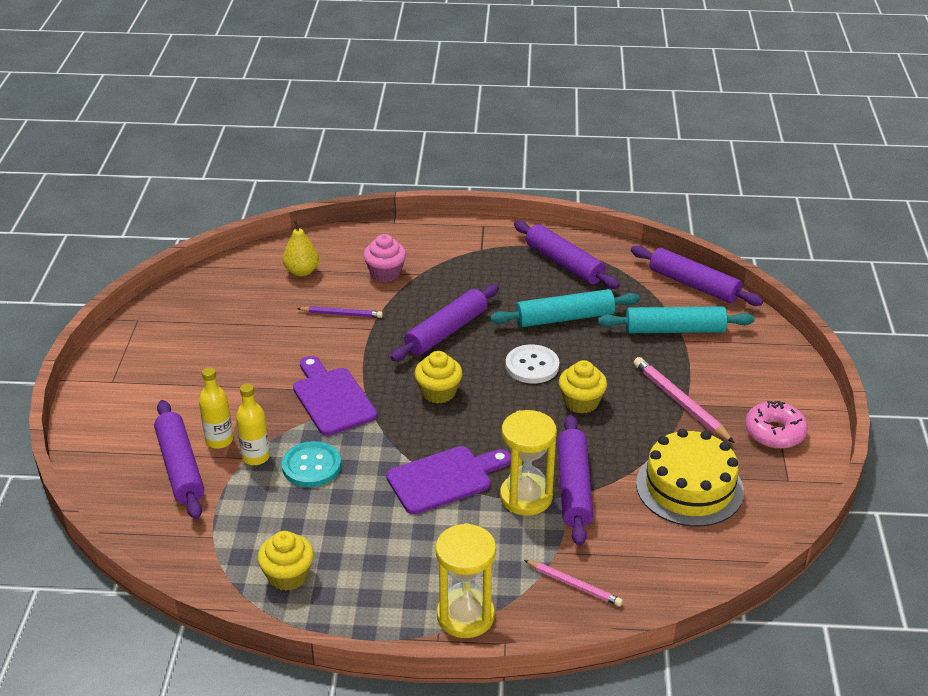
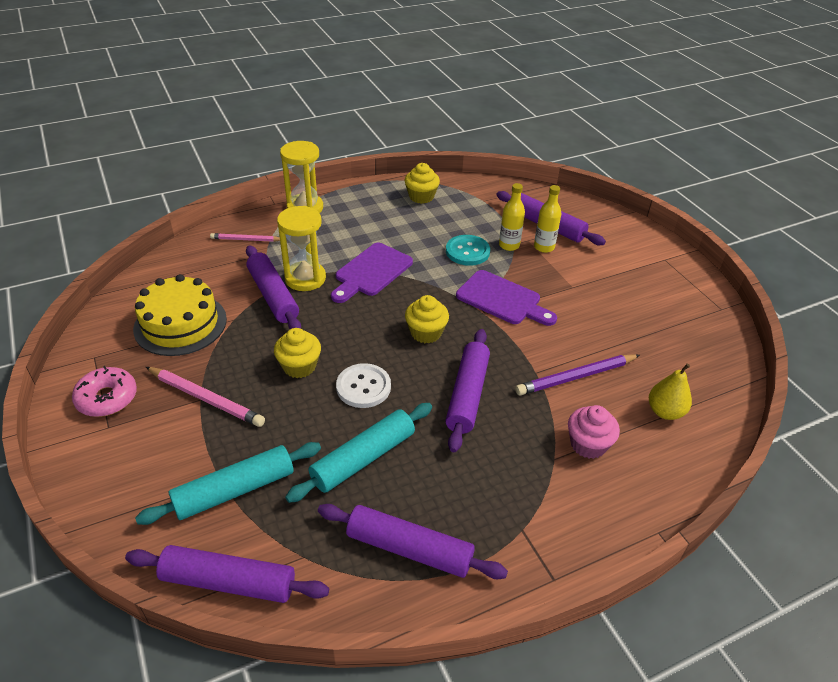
camera: 150 degrees right, 5 degrees up
(342, 314) = (575, 377): purple pencil -> purple pencil, size x1.58

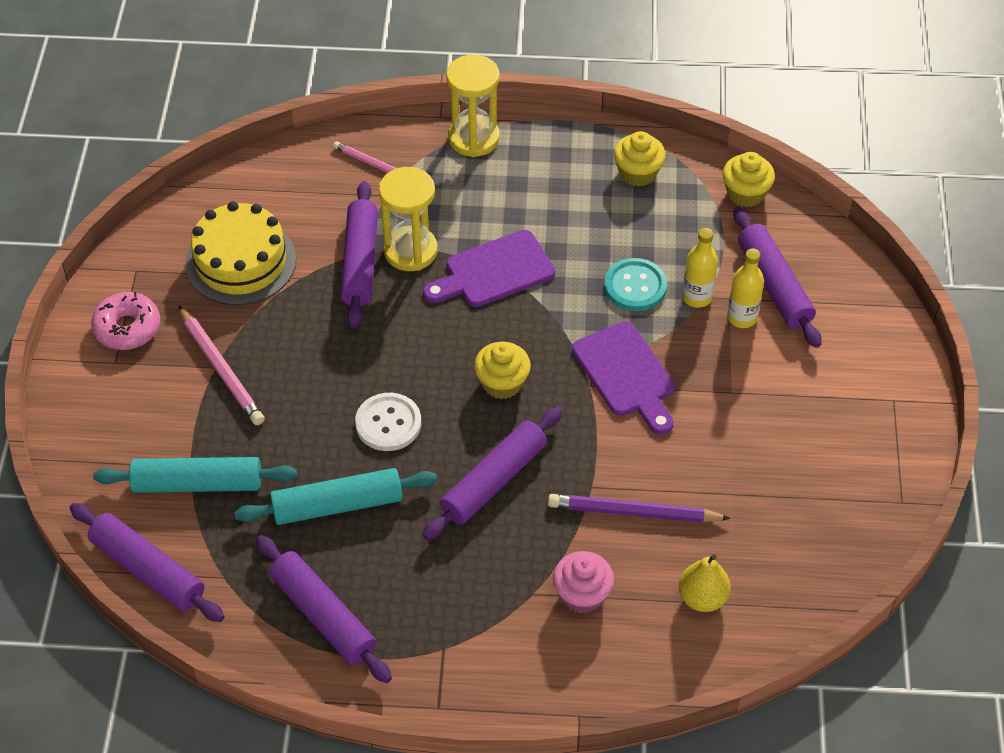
camera: 30 degrees right, 10 degrees up
(299, 366) = (336, 369): yellow cupcake -> yellow cupcake (745, 193)

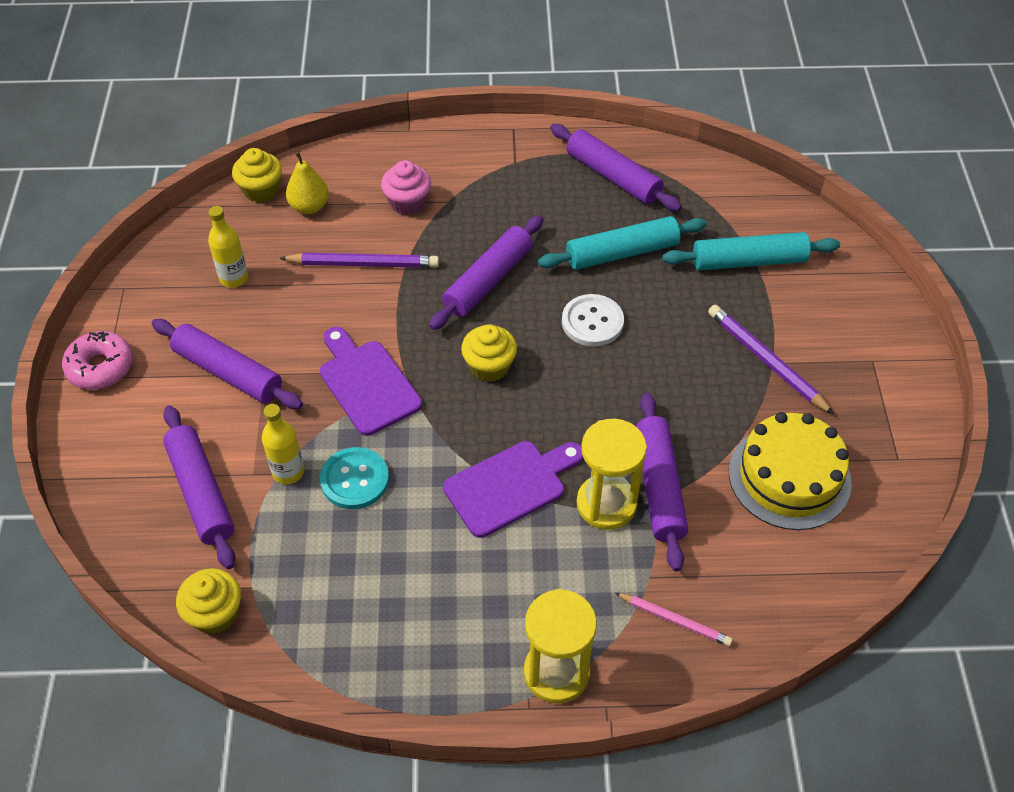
camera: 175 degrees right, 0 degrees up
(127, 328) = (876, 395): pink donut -> pink donut (100, 367)
(148, 570) = (763, 197): purple rolling pin -> purple rolling pin (228, 372)
(221, 369) = (766, 360): pink pencil -> purple pencil
(637, 173) = (346, 634): yellow cupcake -> yellow cupcake (261, 190)
(742, 317) = (242, 452): yellow bottle -> yellow bottle (234, 278)

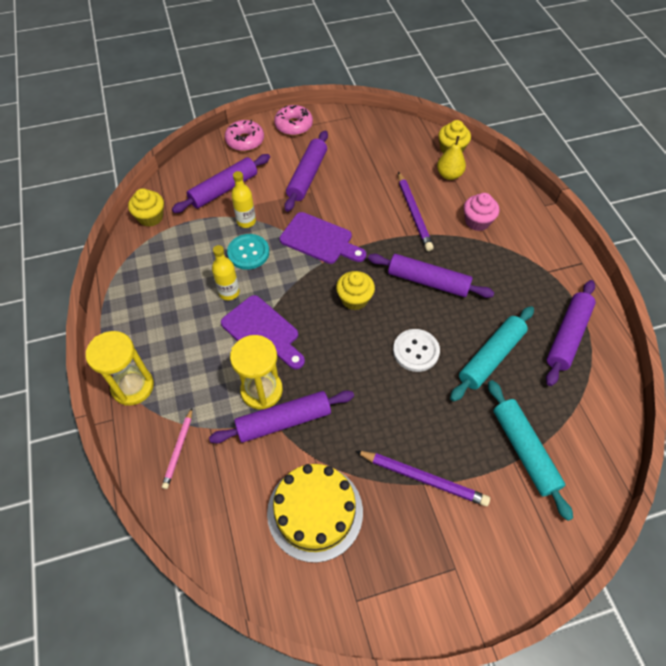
camera: 75 degrees right, 5 degrees up
(99, 443) = (245, 141): none -> pink donut
(234, 278) = (376, 158): yellow bottle -> yellow bottle (229, 292)
(366, 383) = (320, 240): purple cutting board -> purple cutting board turned 75 degrees clockwise
(622, 253) = (491, 357): turquoise rolling pin -> turquoise rolling pin turned 75 degrees clockwise
(766, 360) = (423, 479): purple pencil -> purple pencil turned 75 degrees clockwise

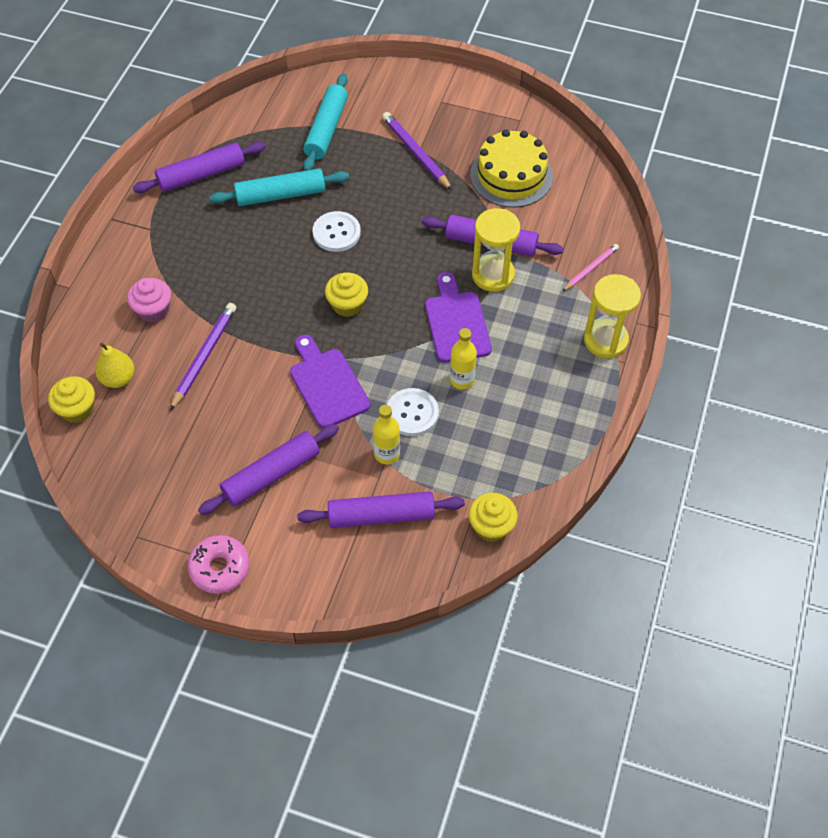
camera: 145 degrees left, 0 degrees up
(245, 141) = (301, 581): pink donut -> none
(248, 253) = (412, 413): turquoise button -> white button
(428, 281) = (265, 281): purple rolling pin -> none

